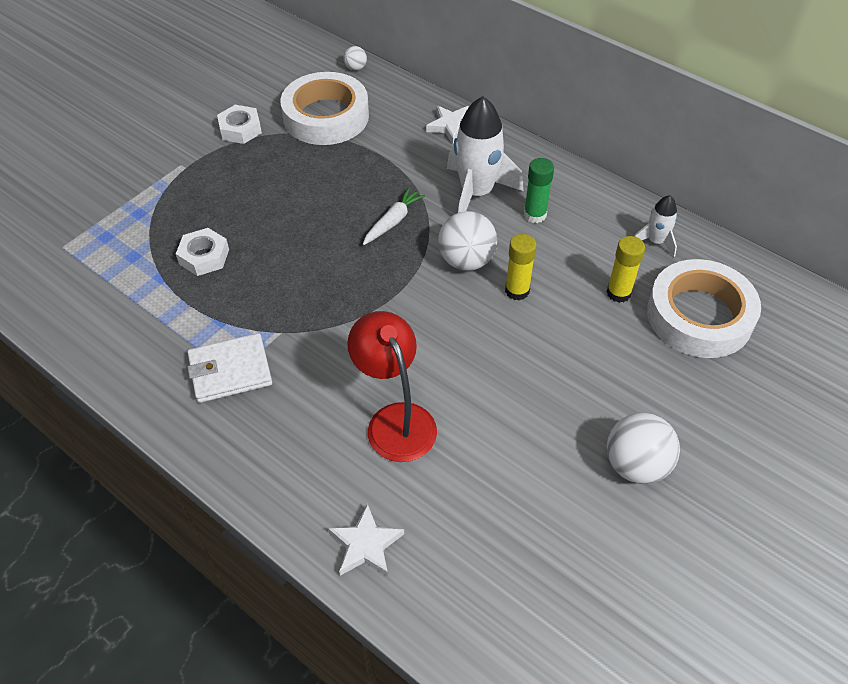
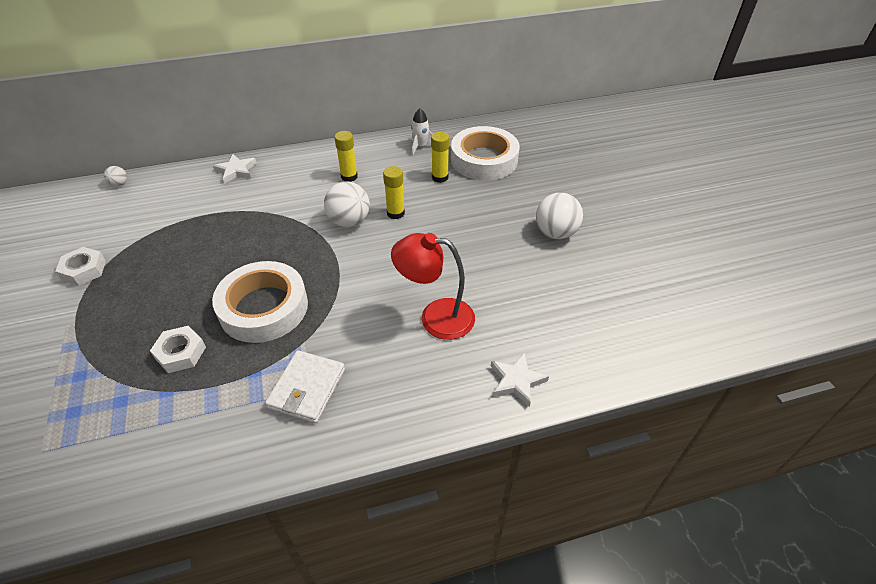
camera: 55 degrees left, 5 degrees down
(326, 116) = (141, 220): white tape -> white tape (263, 307)
(393, 221) = (278, 236): white carrot -> none
(476, 193) = (303, 190): white rocket -> none
(535, 215) = (349, 176): green glue stick -> yellow glue stick

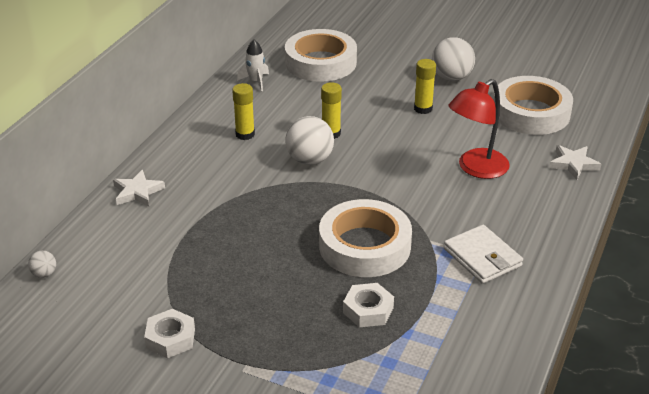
camera: 50 degrees left, 10 degrees down
(440, 177) = (313, 92): yellow glue stick -> yellow glue stick (423, 109)
(565, 308) = (531, 113): none -> white tape

